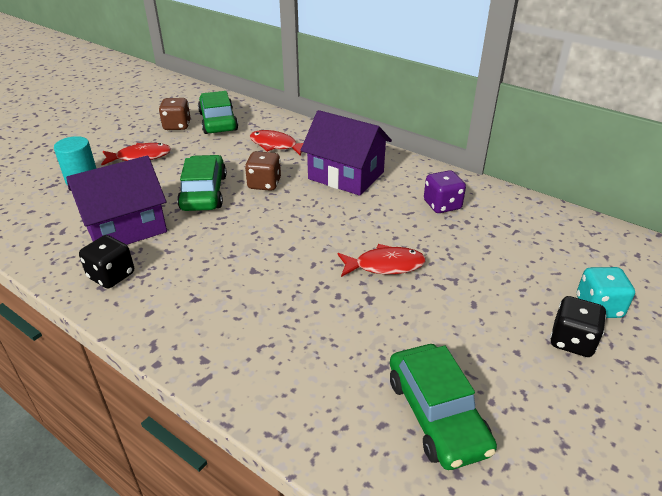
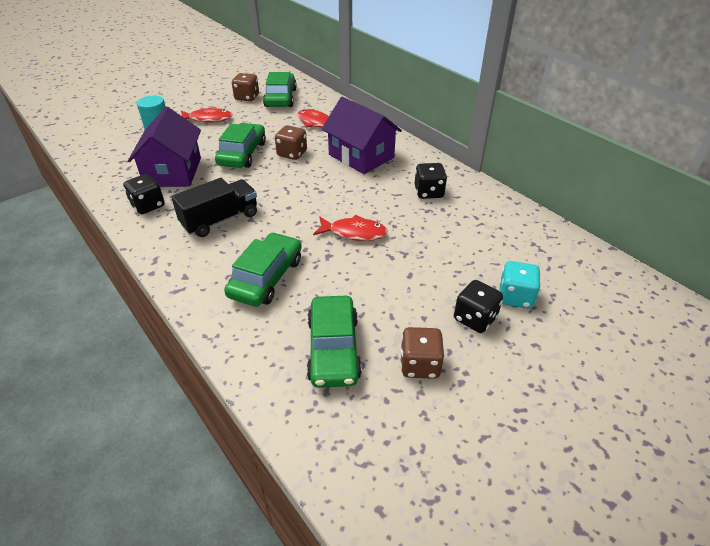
camera: 15 degrees right, 5 degrees up
(125, 227) = (173, 172): purple house -> purple house turned 75 degrees counterclockwise
(215, 278) = (220, 220): none -> black truck
(309, 340) = (266, 277): none -> green car
(442, 205) = (428, 192): purple dice -> black dice
(545, 411) = (420, 365): none -> brown dice

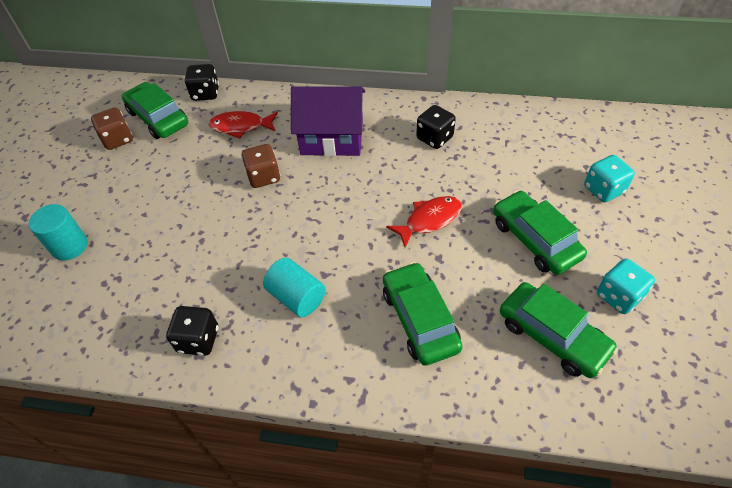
camera: 40 degrees left, 10 degrees up
(173, 172) = (166, 282): purple house -> none
(208, 119) = (110, 194): red fish -> none
(220, 220) = (297, 297): black truck -> turquoise cylinder
(242, 154) = (212, 210): green car -> green car (535, 239)
(420, 365) = (618, 296): brown dice -> turquoise dice
(475, 318) = (603, 228): black dice -> black dice (205, 93)

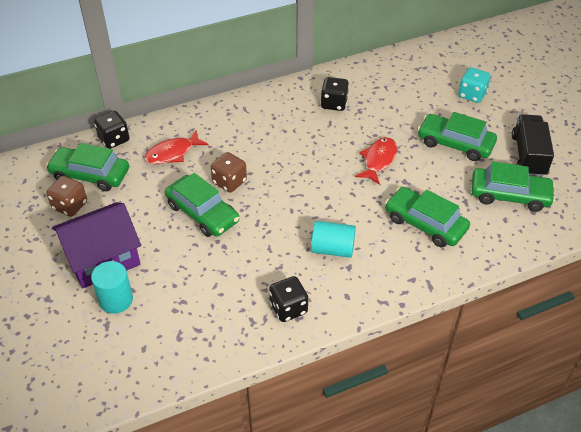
camera: 35 degrees left, 5 degrees down
(213, 197) = (202, 213): none -> green car
(332, 138) = (256, 133): purple house -> purple house (102, 259)
(618, 296) = (528, 156): turquoise dice -> black truck

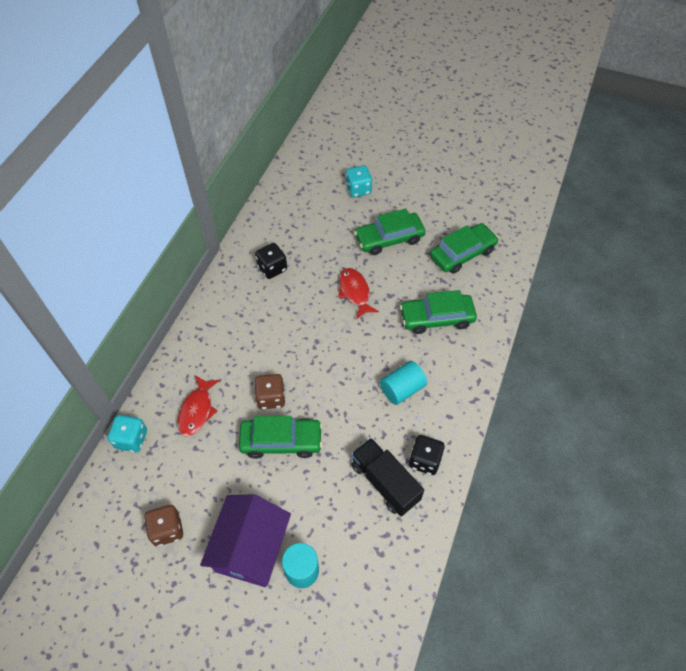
camera: 45 degrees left, 10 degrees up
(90, 175) = (150, 488): green car -> none
(114, 139) = (131, 439): black dice -> turquoise dice
(528, 156) = (442, 213): black truck -> black truck (385, 482)

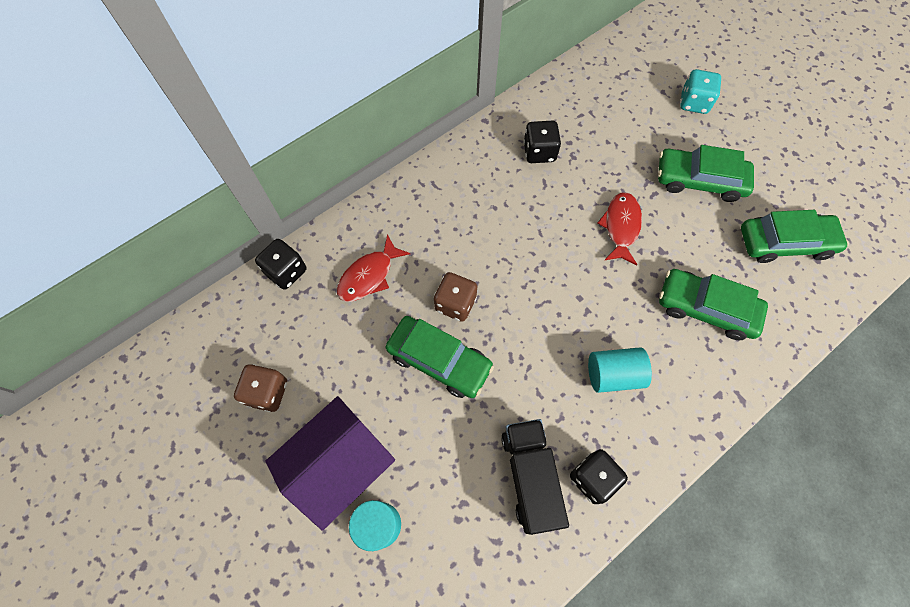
camera: 30 degrees right, 10 degrees up
(131, 439) = (286, 271): turquoise dice -> black dice

